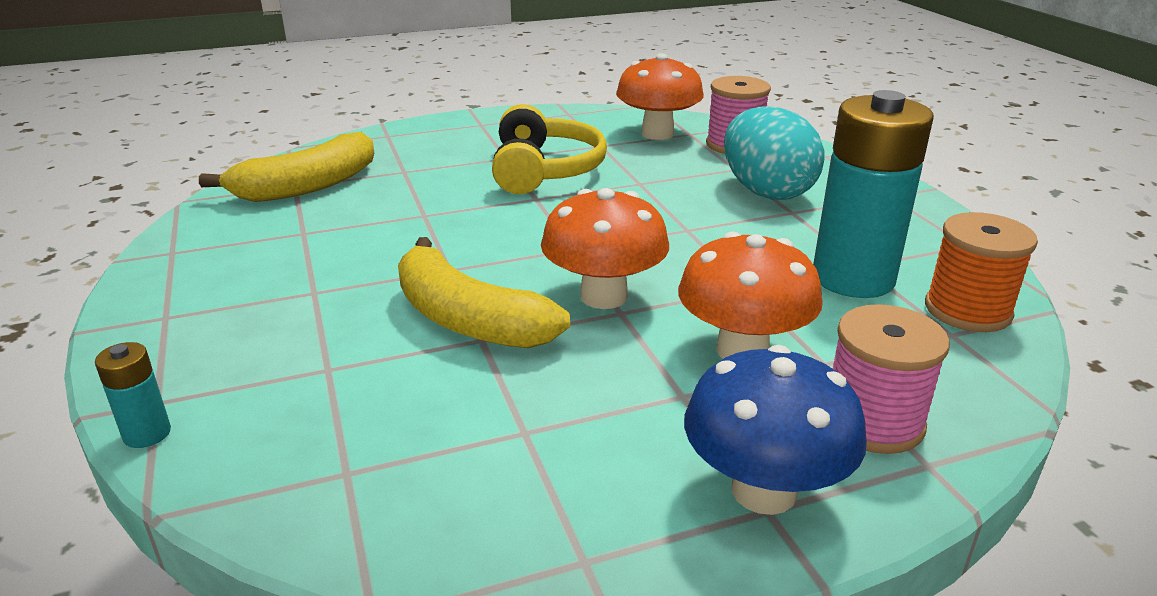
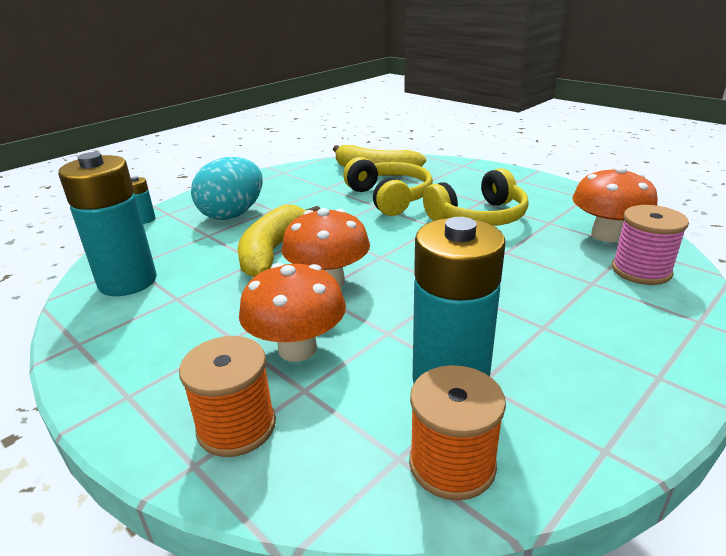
camera: 65 degrees right, 0 degrees up
(410, 481) = (128, 282): none -> turquoise battery
(415, 201) = (389, 198): none -> yellow headphones
(763, 490) = (144, 390): blue mushroom -> none
(766, 192) = (565, 306): turquoise egg -> turquoise egg (233, 214)
(872, 421) = (236, 426): pink spool -> orange spool

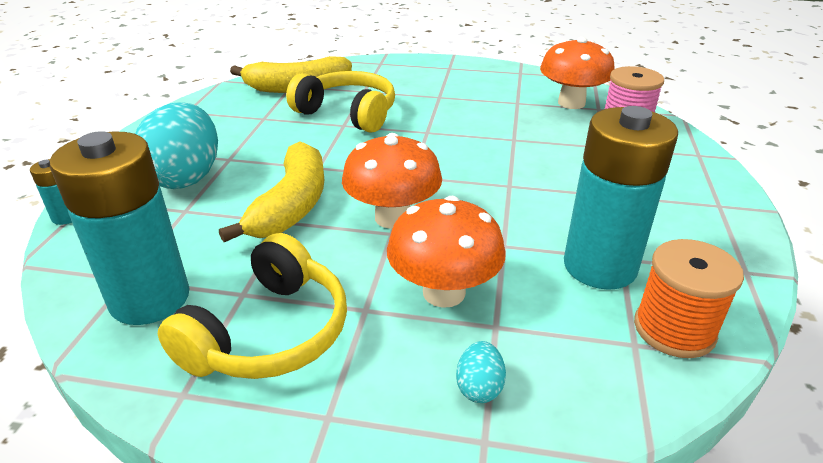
camera: 35 degrees left, 5 degrees up
(236, 426) = (479, 387): orange spool -> turquoise egg
(272, 251) = (292, 205): yellow banana -> yellow banana turned 150 degrees counterclockwise
(478, 217) = (455, 112): yellow headphones -> yellow headphones (269, 333)

